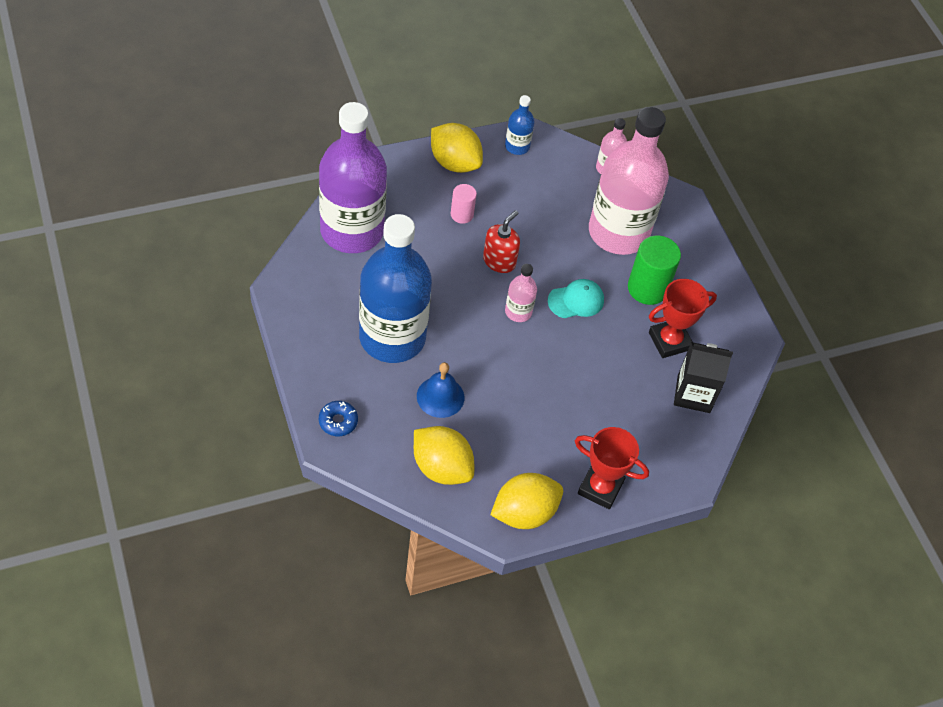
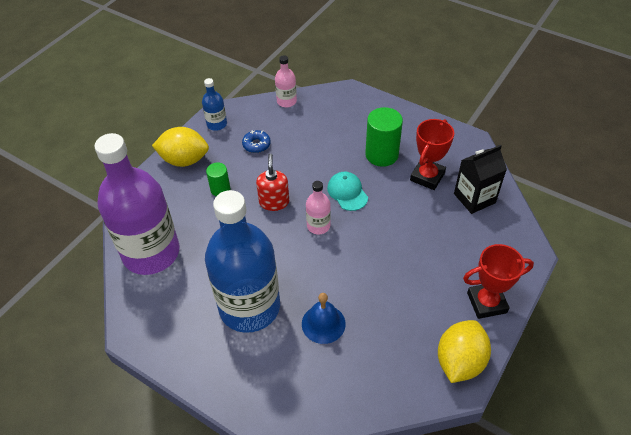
camera: 30 degrees left, 5 degrees down
(338, 421) = (267, 402): blue donut -> blue donut (256, 145)
(441, 467) = (374, 375): yellow lemon -> none
(462, 214) = (220, 189): pink cylinder -> green cylinder
(576, 300) = (347, 192): turquoise cap -> turquoise cap turned 60 degrees counterclockwise
(618, 232) = (330, 134): pink bottle -> none

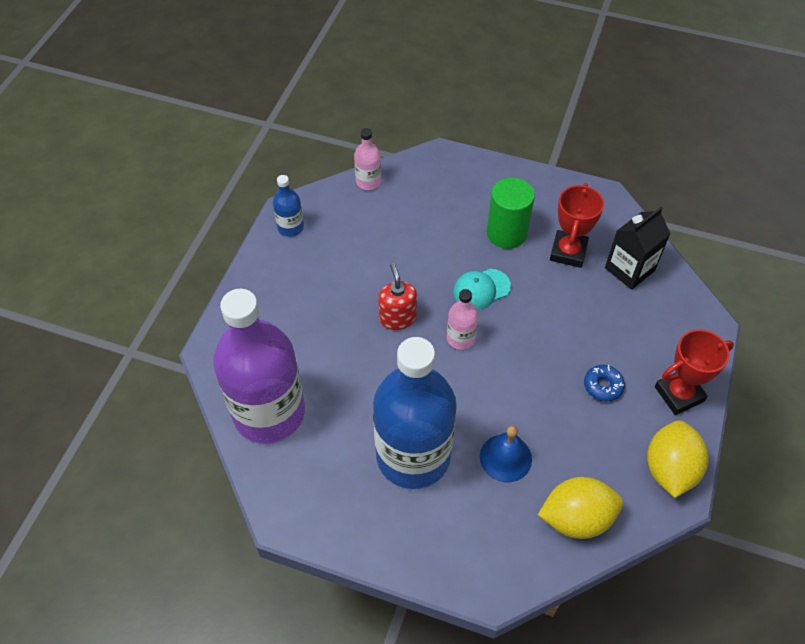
camera: 15 degrees left, 5 degrees up
(184, 160) = (266, 283): yellow lemon -> yellow lemon (576, 518)
(220, 189) = (326, 313): green cylinder -> none
(256, 145) = (350, 246): blue donut -> blue donut (603, 386)
(347, 192) = (481, 289): turquoise cap -> turquoise cap turned 75 degrees counterclockwise

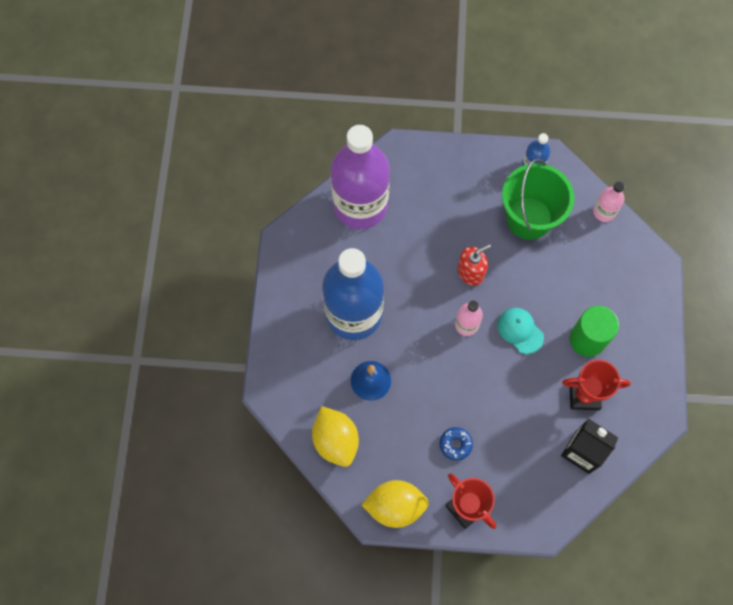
camera: 75 degrees right, 15 degrees up
(351, 247) = (529, 218): none -> green bucket

